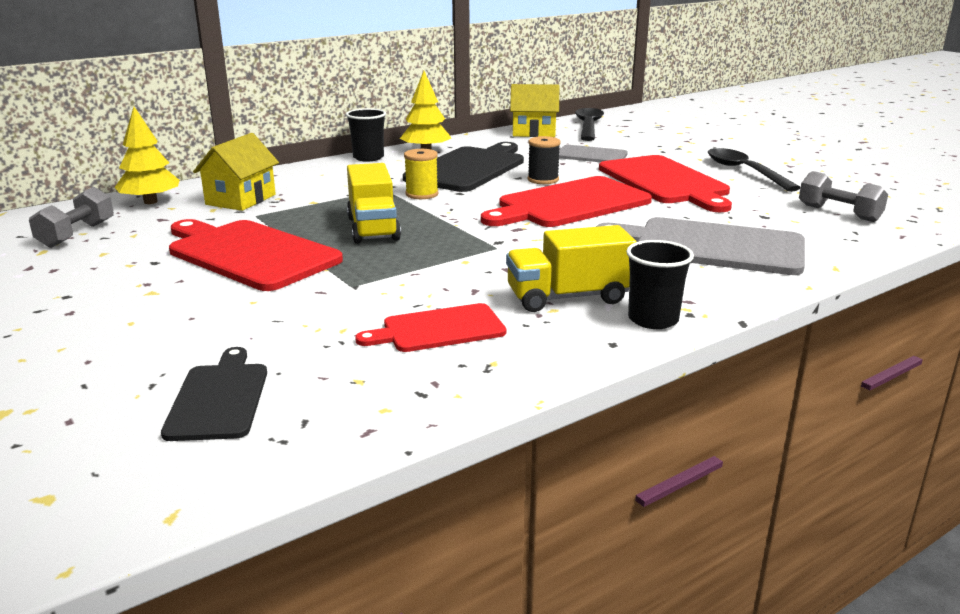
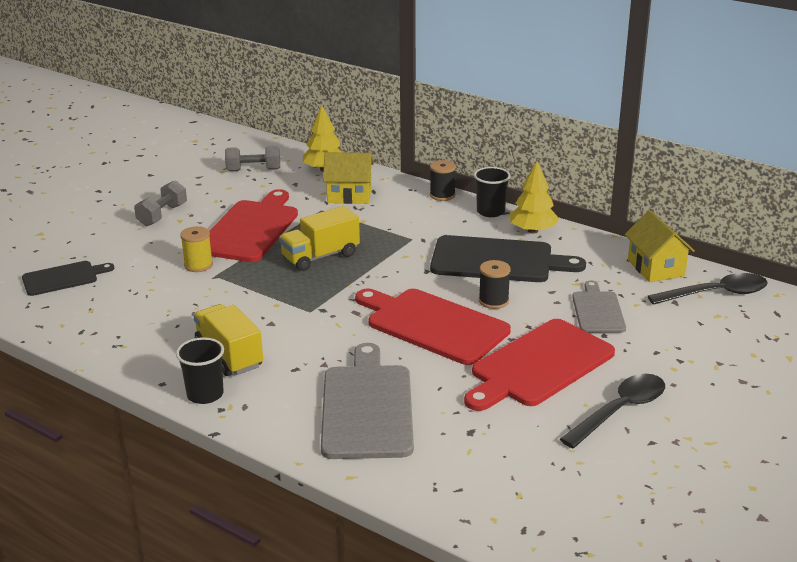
camera: 70 degrees right, 5 degrees up
(306, 167) = (442, 195): none -> black spool
(422, 194) = (411, 256): yellow spool -> yellow spool (198, 265)
(438, 329) = (161, 319): red cutting board -> none
(839, 213) = (512, 478): grey dumbbell -> grey dumbbell (162, 215)

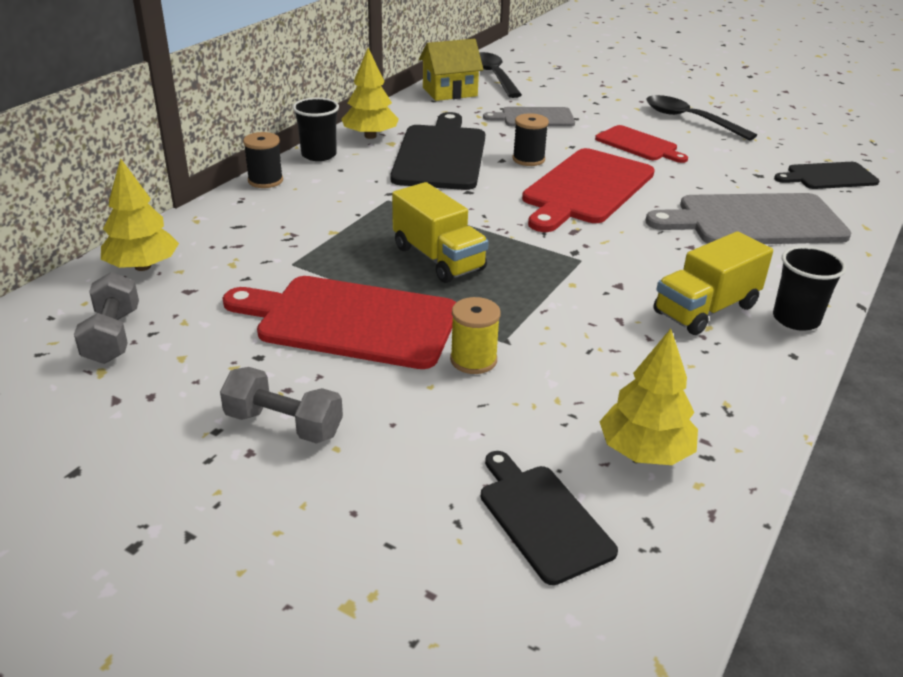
camera: 95 degrees left, 5 degrees up
(95, 311) = (644, 451): none -> yellow tree
(349, 195) = (248, 243): yellow house -> none
(470, 482) = (828, 176): none -> black cutting board
(539, 365) = (638, 145): red cutting board -> red cutting board, size x0.57

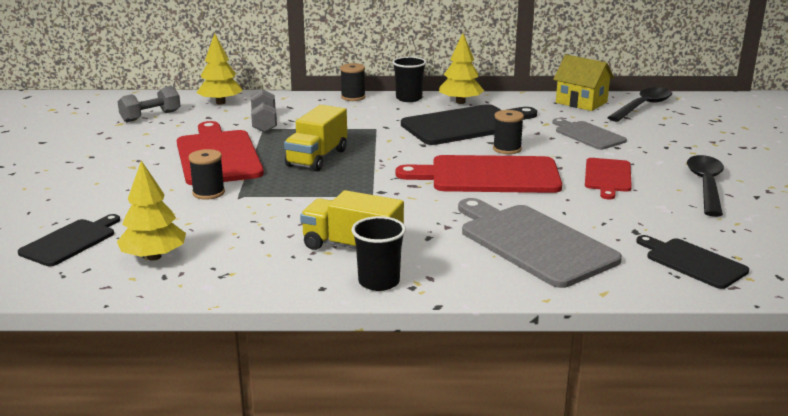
camera: 60 degrees right, 10 degrees down
(284, 424) = (107, 167): grey dumbbell -> grey dumbbell (264, 123)
(473, 360) = (208, 193): yellow spool -> black spool

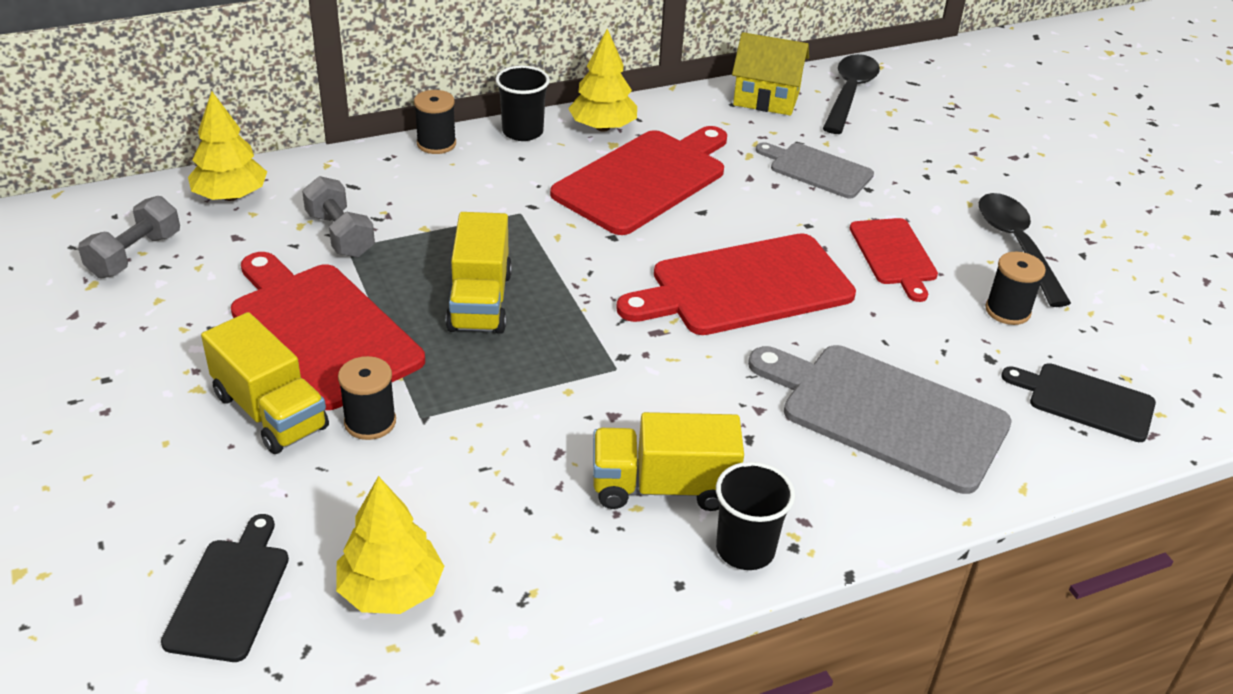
camera: 25 degrees left, 15 degrees up
(160, 180) = (270, 412): none -> yellow truck
(466, 125) = (644, 179): black cutting board -> red cutting board
(507, 149) = (732, 223): black spool -> black spool (1007, 311)

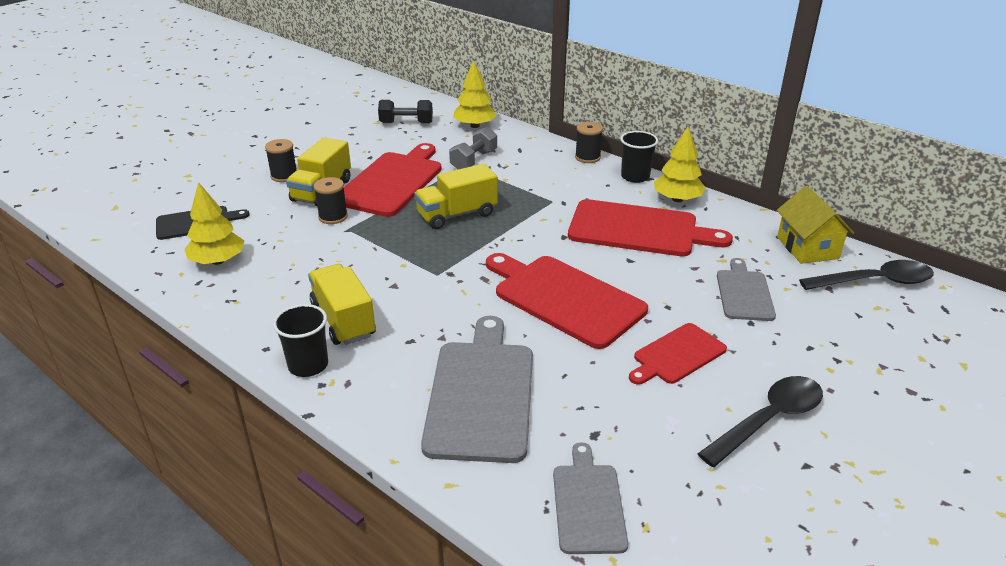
camera: 65 degrees right, 5 degrees down
(135, 255) = (406, 123): grey dumbbell -> black dumbbell
(1007, 311) = (668, 432): black spool -> black spool (284, 176)
(1085, 401) = (588, 504): black cutting board -> grey cutting board

